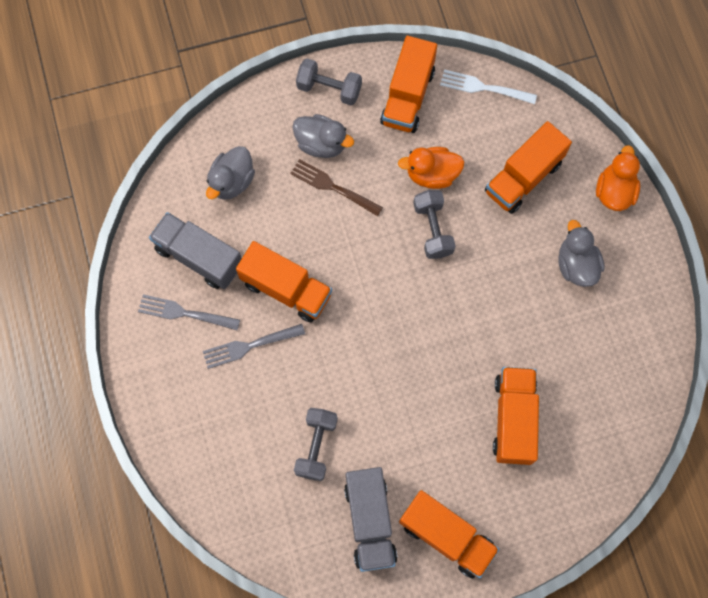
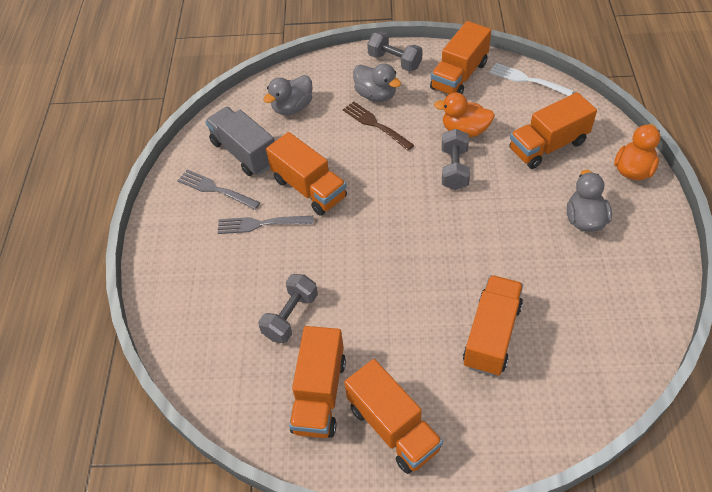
camera: 20 degrees right, 20 degrees down
(370, 521) = (319, 394): grey truck -> orange truck

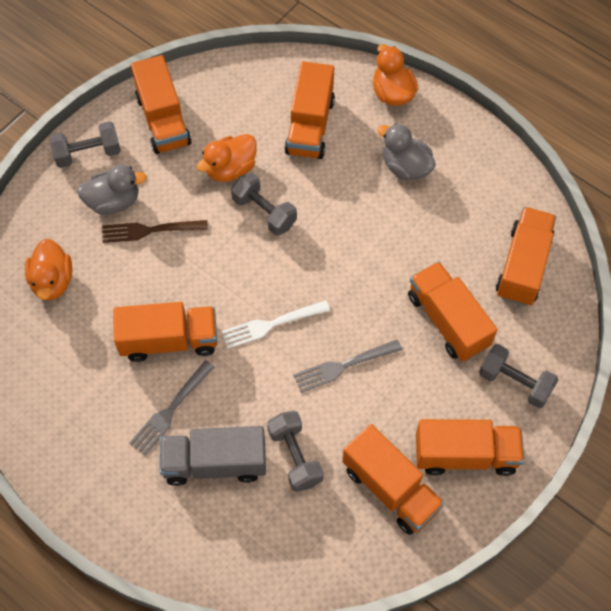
camera: 55 degrees left, 10 degrees up
(216, 189) = (88, 420): grey fork -> grey fork (344, 365)
(244, 153) = (67, 364): grey truck -> grey truck (215, 463)
(292, 107) = (52, 281): grey duck -> orange duck
(489, 420) = (515, 382): none -> grey dumbbell
(528, 80) = (224, 76): white fork -> white fork (272, 324)
(595, 353) = (523, 266): none -> orange truck

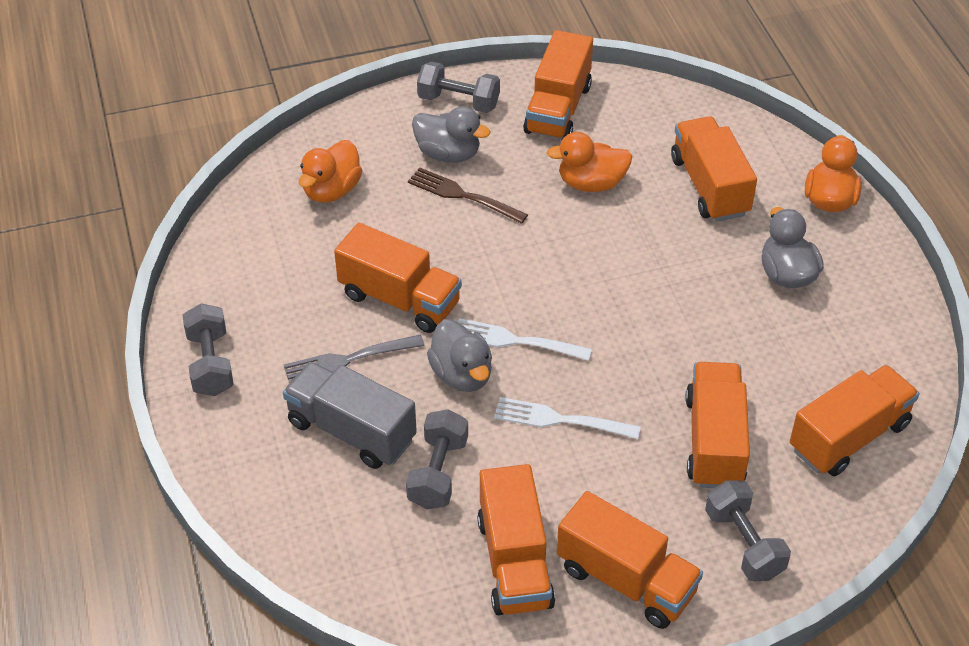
camera: 35 degrees right, 15 degrees down
(255, 373) = (462, 375): none -> grey duck
(264, 212) = (594, 238): grey dumbbell -> grey dumbbell (210, 363)
(310, 126) = (709, 186): orange truck -> orange truck turned 120 degrees clockwise
(344, 365) = (561, 420): grey fork -> white fork

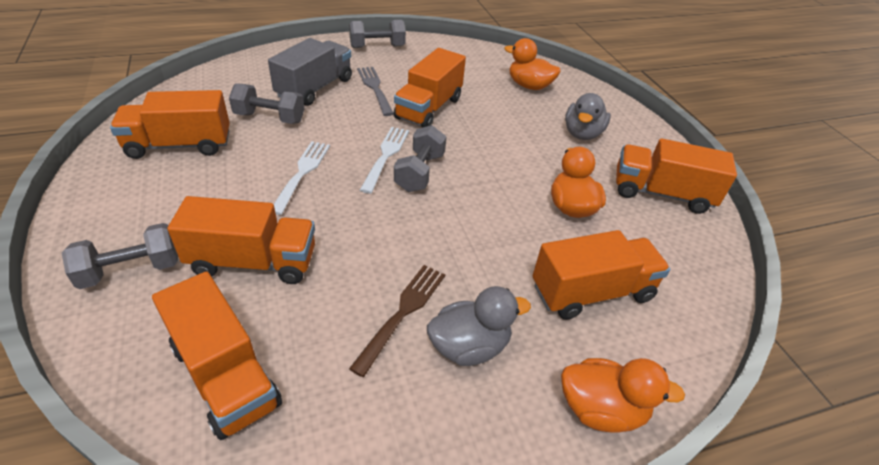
camera: 85 degrees right, 5 degrees down
(458, 102) = (644, 141): grey dumbbell -> grey dumbbell (419, 172)
(462, 375) = (355, 131): grey duck -> none
(464, 195) = (538, 139): brown fork -> brown fork (402, 314)
(626, 580) = (133, 196): orange truck -> none

